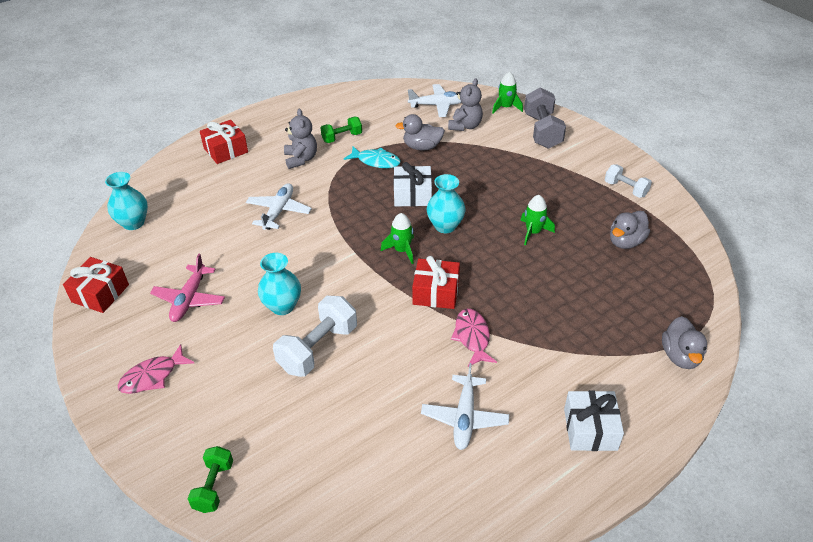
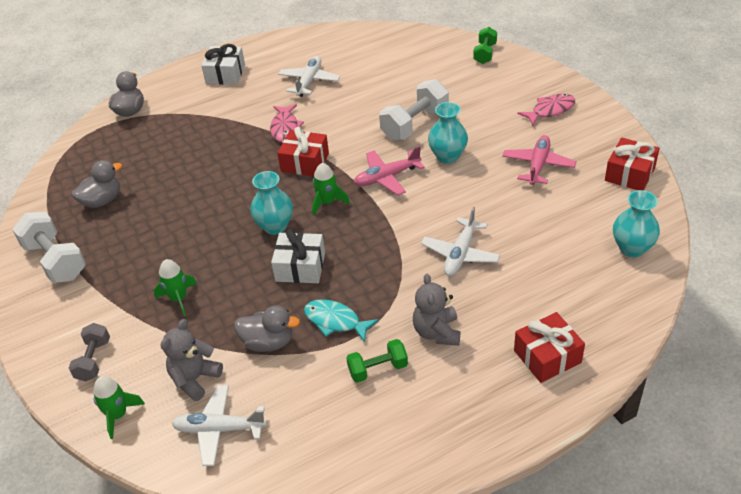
camera: 170 degrees left, 0 degrees up
(346, 279) = (387, 177): none -> pink plane
(533, 232) = (186, 215): green rocket -> green rocket (179, 298)
(542, 131) = (93, 360): grey dumbbell -> grey dumbbell, size x0.60
(625, 189) = (55, 261): white dumbbell -> white dumbbell, size x1.67

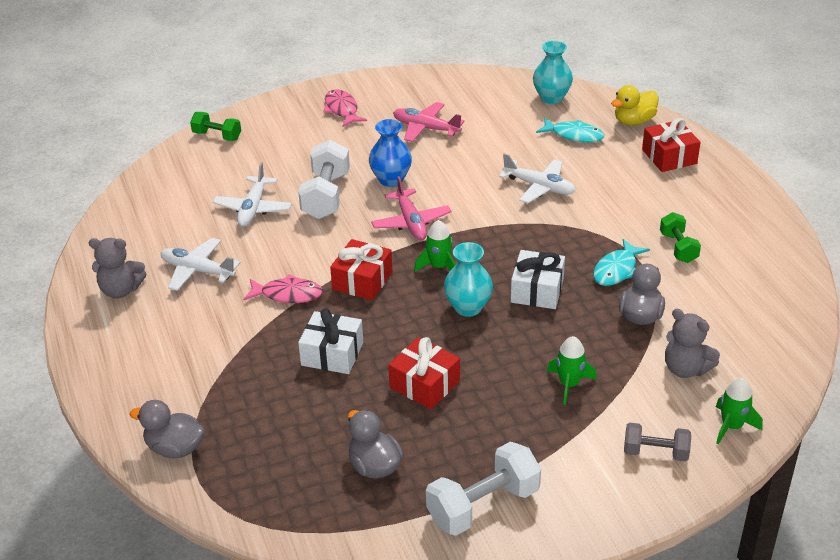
camera: 85 degrees left, 5 degrees down
(219, 429) = (748, 350): white plane -> white plane (253, 208)
(225, 74) = (135, 348): white gift -> white gift (332, 354)
(415, 124) = (326, 196): white dumbbell -> white dumbbell turned 45 degrees clockwise
(437, 332) = (637, 210): grey teddy bear -> grey teddy bear (121, 290)
(447, 156) = (391, 179): turquoise vase -> blue vase
(563, 272) = (574, 135): none -> turquoise fish
(611, 321) = (634, 121): none -> yellow duck
(630, 174) = (455, 83): red gift -> red gift (424, 384)

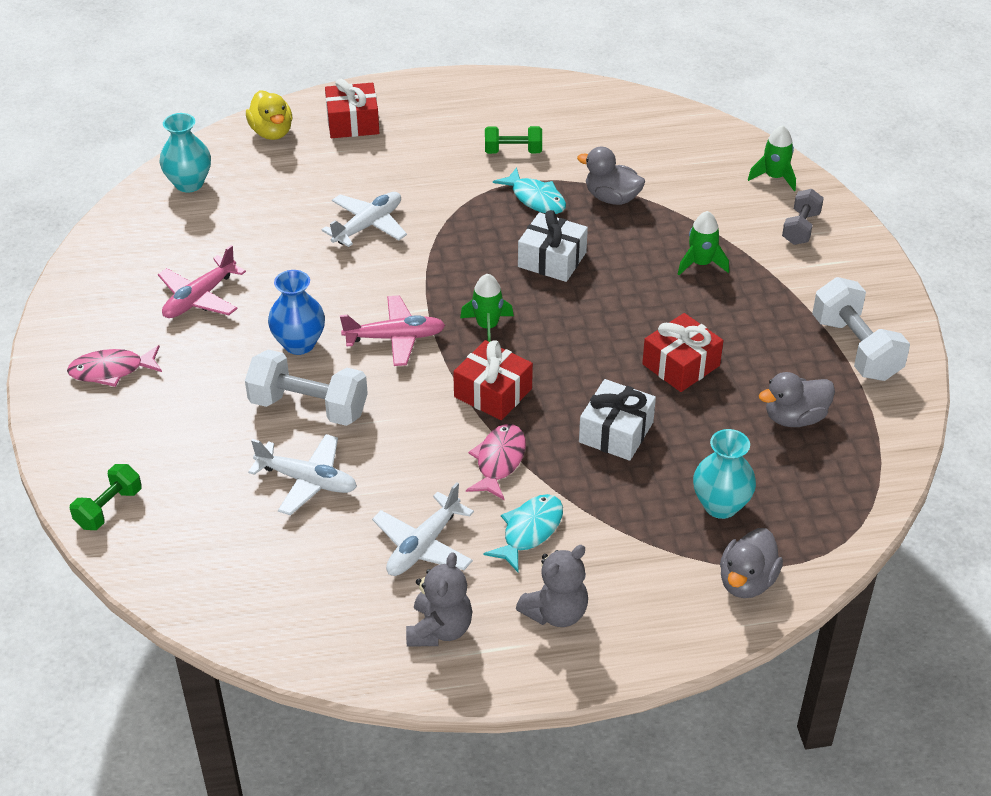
camera: 80 degrees left, 5 degrees up
(468, 307) = (565, 314): turquoise vase -> turquoise vase (720, 505)
(574, 135) = (278, 181): turquoise fish -> turquoise fish (529, 531)
(685, 369) = (694, 186): grey teddy bear -> grey teddy bear (556, 612)

